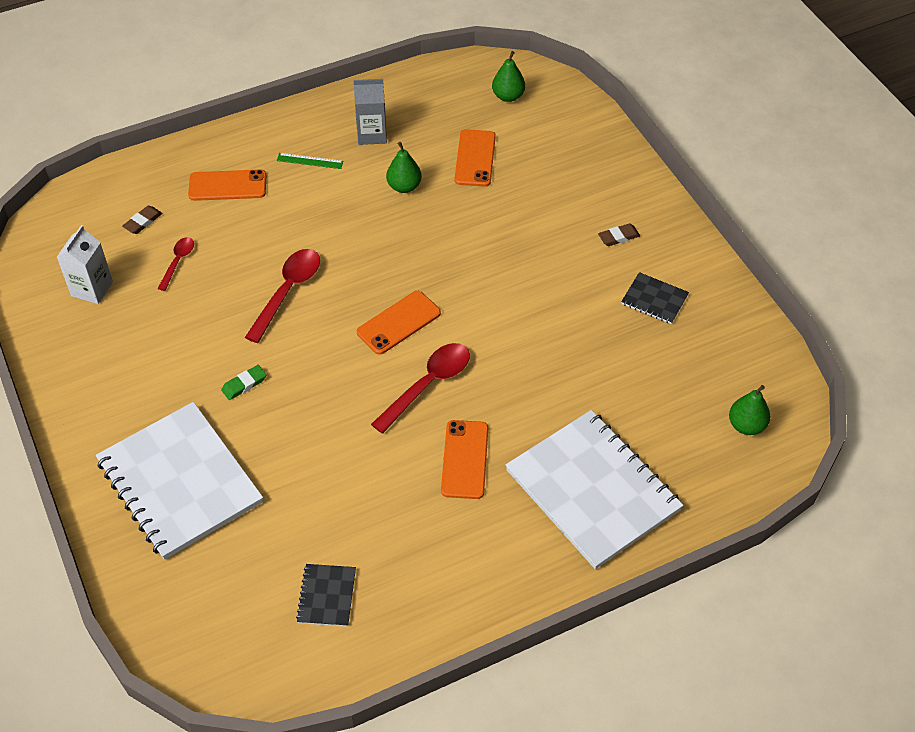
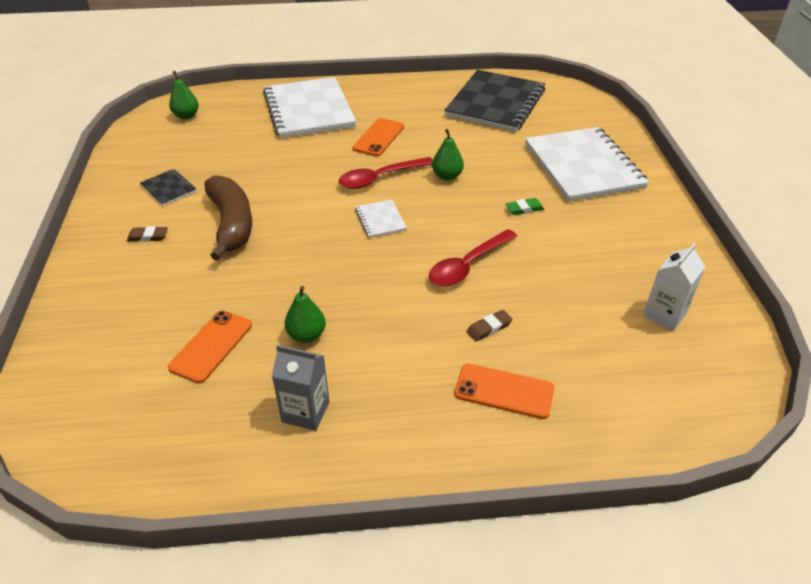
camera: 160 degrees left, 10 degrees down
(143, 222) = (610, 373): brown eraser -> brown eraser (489, 328)
(178, 262) = (572, 319): red spoon -> none
(310, 161) = (396, 396): green ruler -> none
(326, 596) = (495, 103): black notebook -> black notebook, size x2.33
(399, 323) = (380, 220): orange phone -> white notebook
(508, 96) = (109, 417): green pear -> green pear (447, 176)
(549, 274) = (231, 224): none -> brown banana

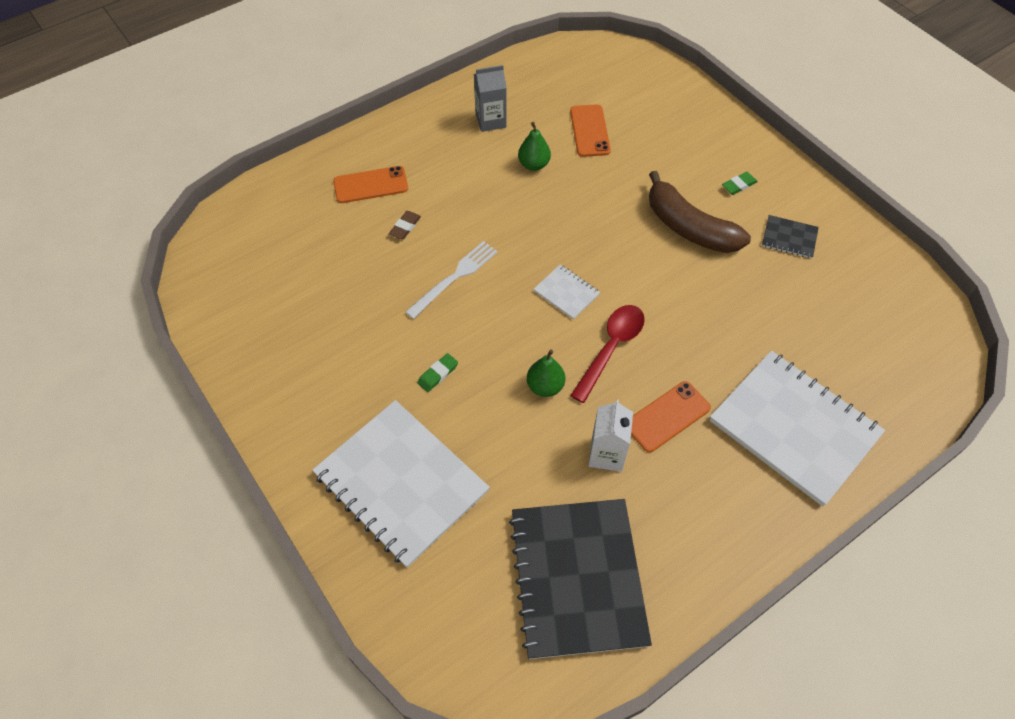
camera: 150 degrees right, 15 degrees up
(148, 237) = (739, 185): brown eraser -> green eraser
(186, 116) = (909, 343): green pear -> none
(379, 137) = (667, 416): orange phone -> orange phone turned 60 degrees clockwise
(468, 265) = (454, 278): red spoon -> white fork
(664, 314) = (266, 301): white carton -> white carton (606, 454)

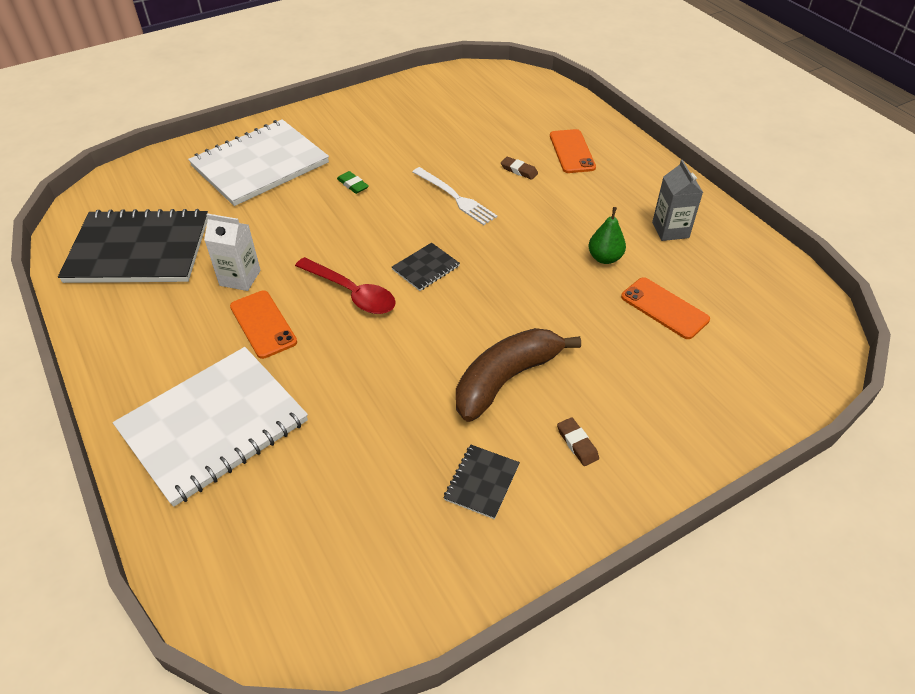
camera: 95 degrees right, 10 degrees down
(545, 386) = (322, 245): green pear -> none
(566, 293) = (426, 268): white notebook -> black notebook
(590, 131) = (664, 308): orange phone -> orange phone turned 45 degrees clockwise
(739, 185) = (577, 443): green eraser -> brown eraser

